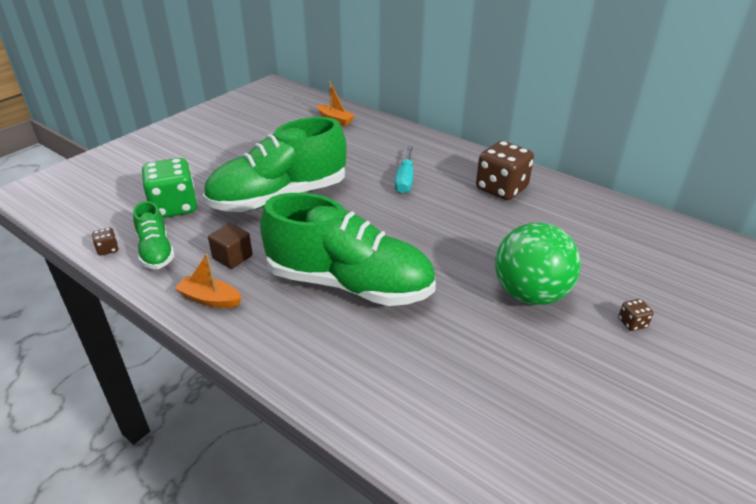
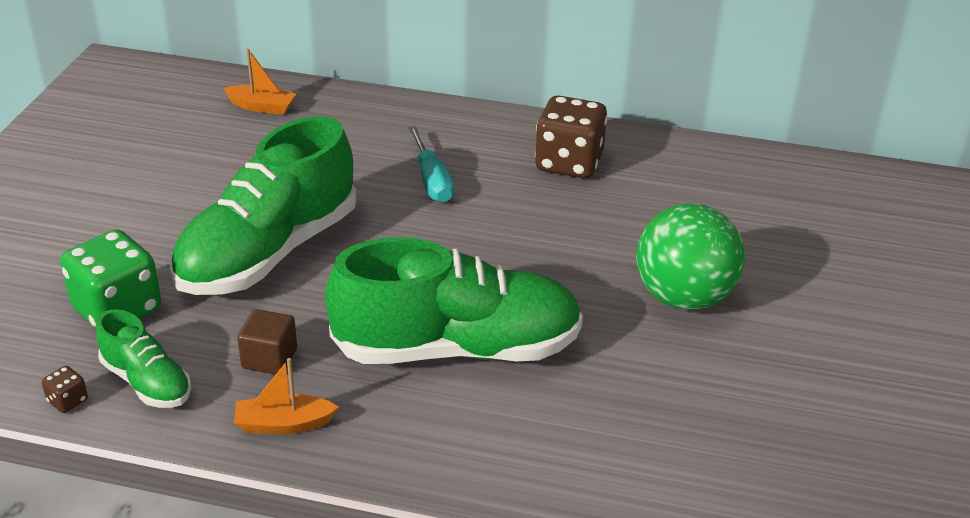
camera: 25 degrees left, 0 degrees up
(632, 323) = (811, 299): brown dice -> none

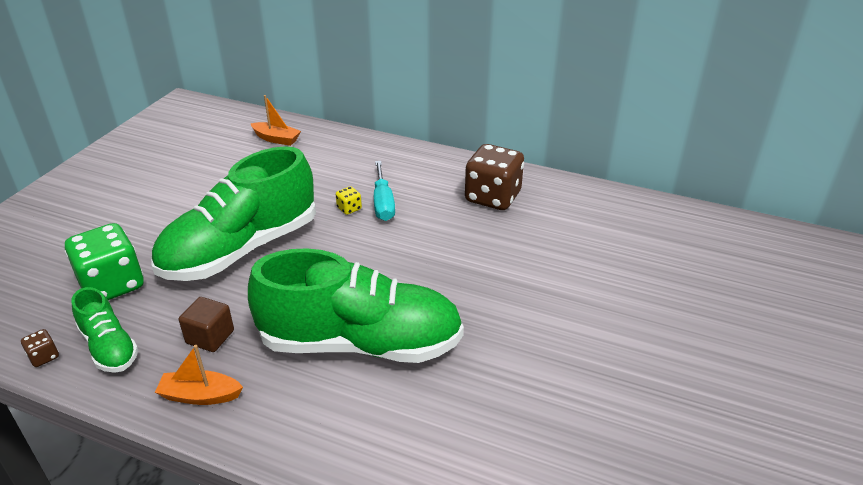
camera: 10 degrees right, 0 degrees up
(390, 191) = (349, 208): none -> yellow dice
(683, 297) = (560, 316): green ball -> none

